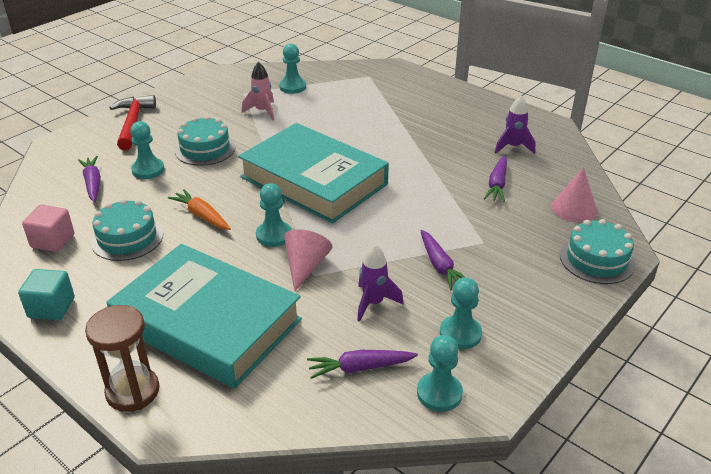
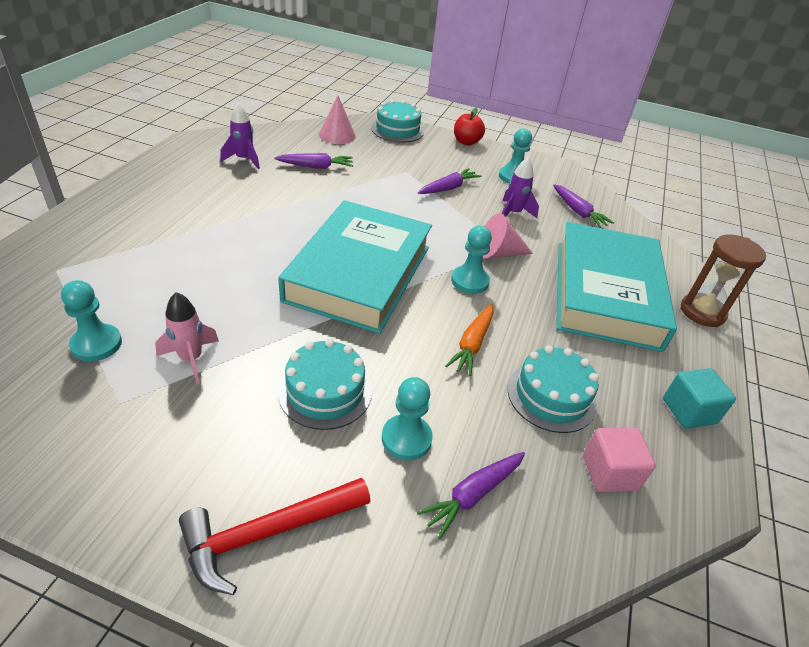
camera: 115 degrees left, 5 degrees up
(439, 393) = (569, 181): turquoise pawn -> none
(565, 317) = (466, 142): none -> red apple

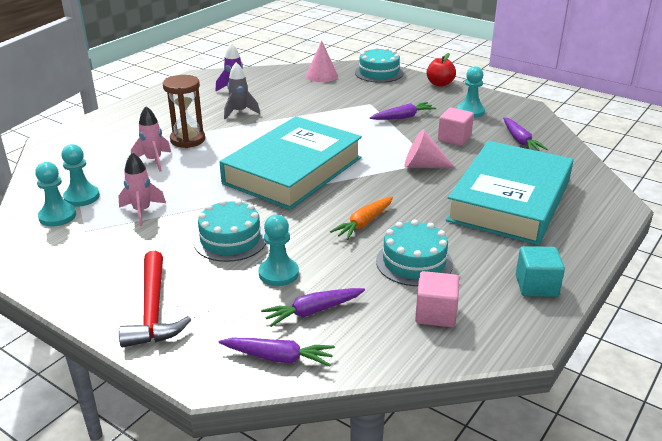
camera: 20 degrees right, 10 degrees down
(179, 273) = (154, 161): none -> pink rocket
(261, 191) = (239, 112): none -> grey rocket
(267, 533) = (153, 310): red hammer -> red hammer turned 90 degrees counterclockwise
(316, 167) = (292, 97): purple carrot -> purple carrot (278, 357)
(469, 281) = (385, 182): turquoise pawn -> turquoise pawn (57, 216)
(513, 213) = (454, 138): purple rocket -> pink cube
(702, 312) = (599, 221): brown hourglass -> brown hourglass (187, 140)

